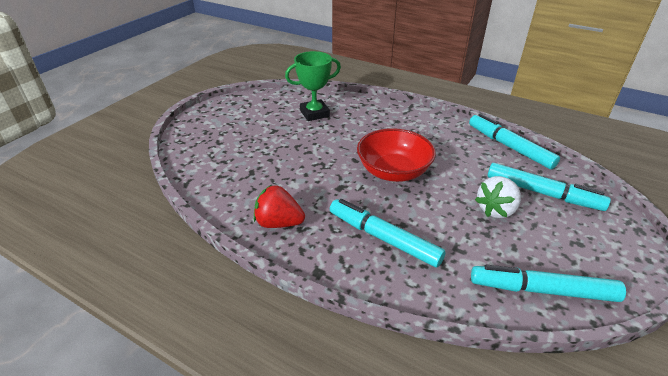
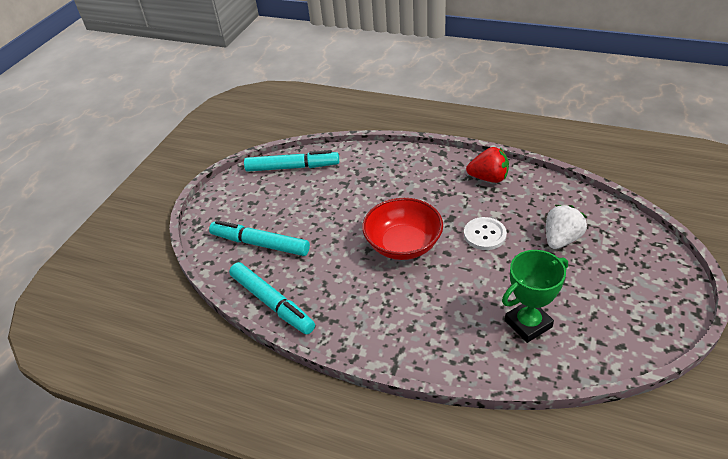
camera: 175 degrees right, 5 degrees up
(315, 168) = (484, 234): none -> white button
(383, 238) = (402, 181): turquoise marker -> none
(496, 210) = (308, 219): white strawberry -> white strawberry (561, 239)

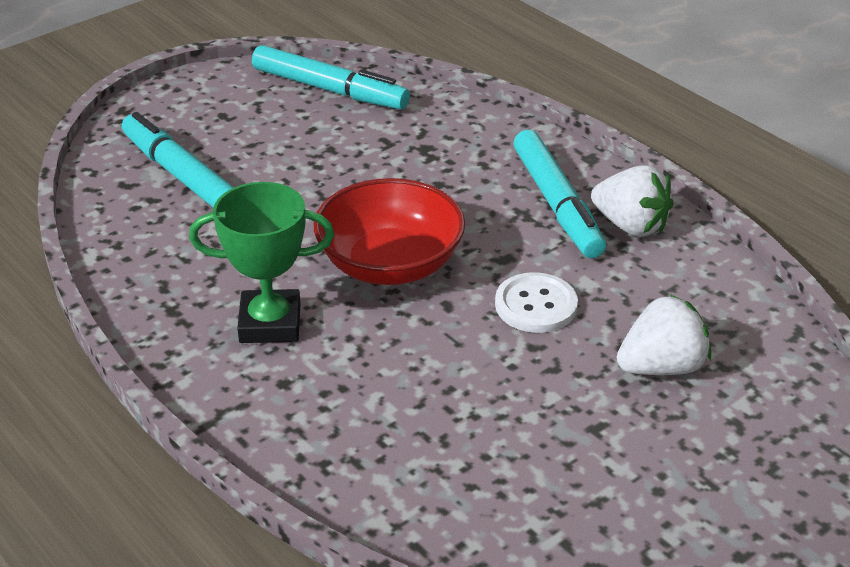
camera: 25 degrees right, 5 degrees down
(272, 303) = (123, 260): turquoise marker -> turquoise marker (557, 204)
(488, 178) = (630, 225): red strawberry -> white strawberry
(528, 324) = (473, 462): green trophy -> green trophy (270, 323)

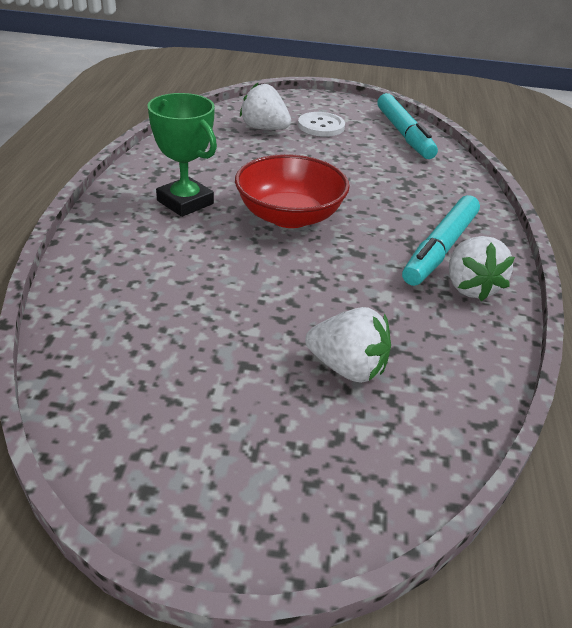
camera: 45 degrees right, 0 degrees up
(182, 176) = (264, 128): turquoise marker -> white strawberry
(536, 305) = (331, 284): white button -> white button (321, 126)

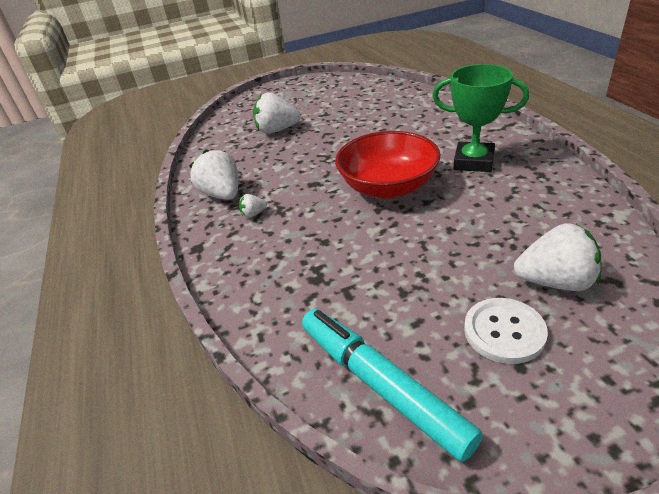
camera: 160 degrees right, 0 degrees up
(440, 248) = (253, 214): turquoise marker -> white strawberry

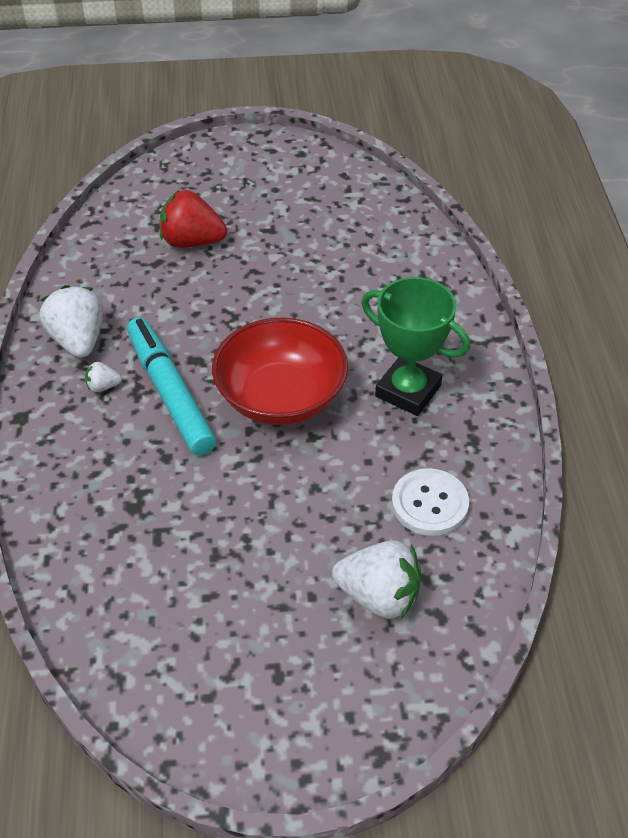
camera: 10 degrees right, 10 degrees up
(277, 130) = (192, 242): white strawberry -> red strawberry
(381, 385) = (138, 652): turquoise marker -> turquoise marker (170, 393)
(504, 332) = (287, 636): white button -> white button (429, 504)

